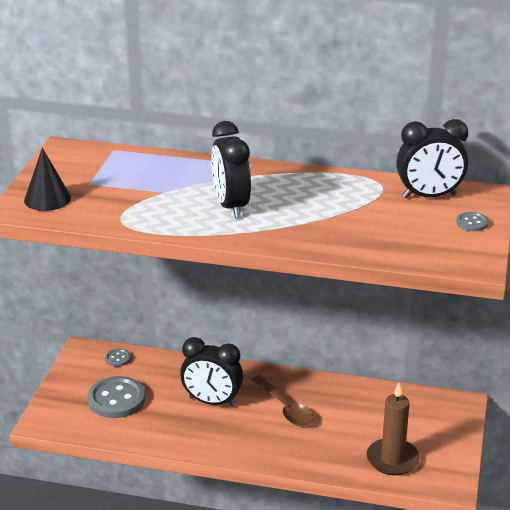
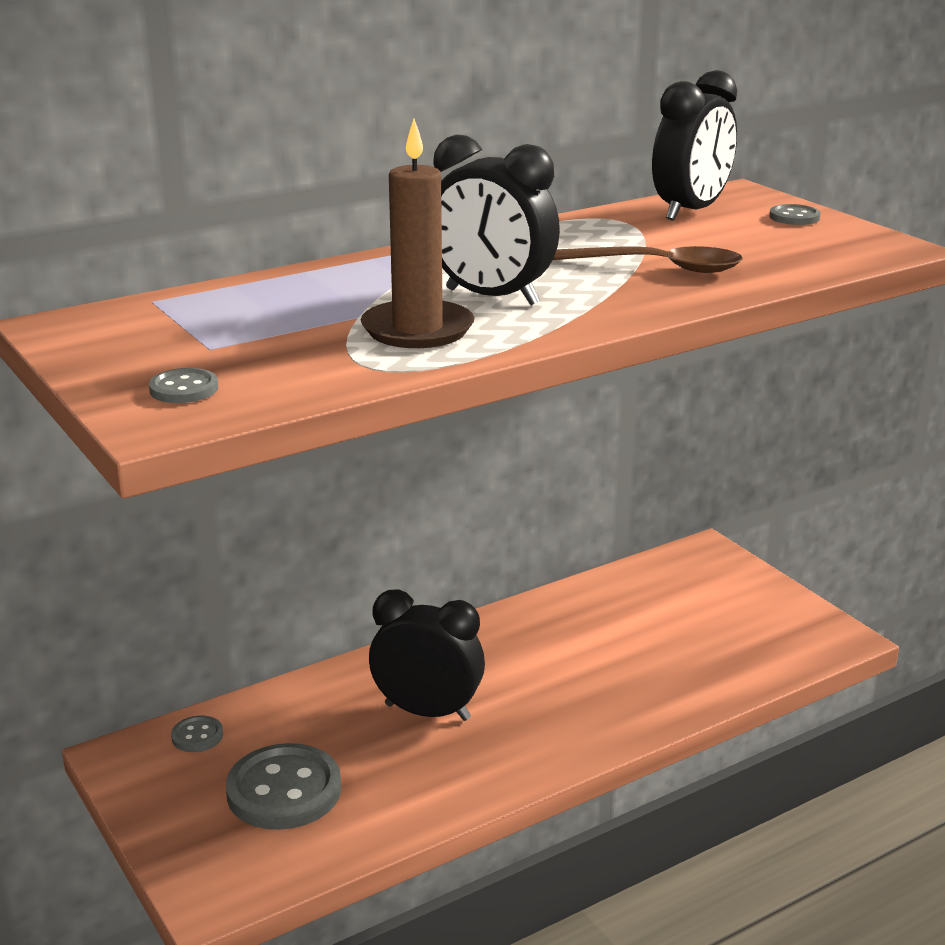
camera: 45 degrees left, 5 degrees down
(47, 199) = (184, 389): black cone -> grey button
(212, 402) = (427, 712): black clock -> black clock turned 135 degrees counterclockwise
(285, 408) = (531, 664): brown spoon -> brown spoon (657, 267)
(392, 459) = (742, 648): brown candle -> brown candle (417, 330)

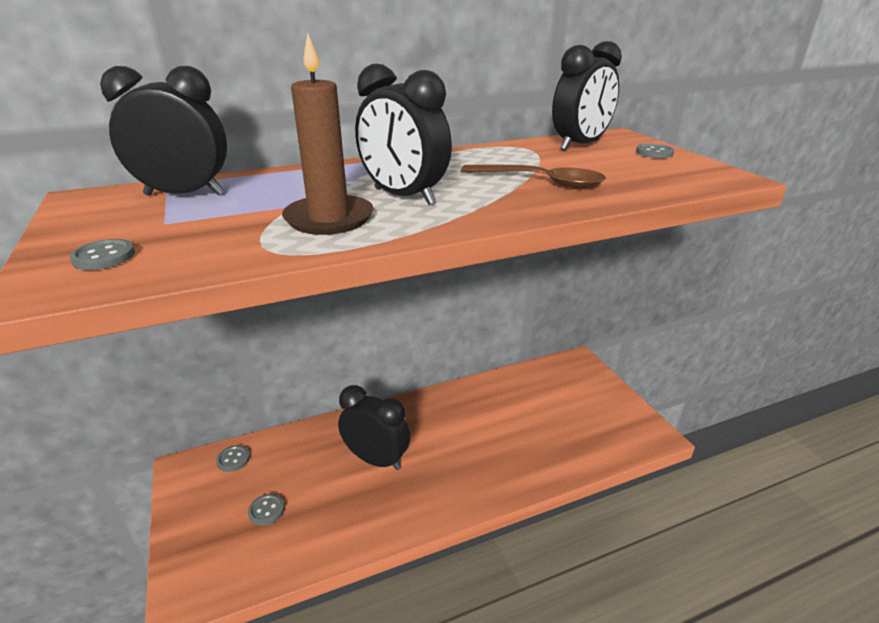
camera: 10 degrees right, 5 degrees up
(195, 312) = (184, 194): none -> black clock
(284, 790) = (266, 510): grey button -> grey button, size x0.47

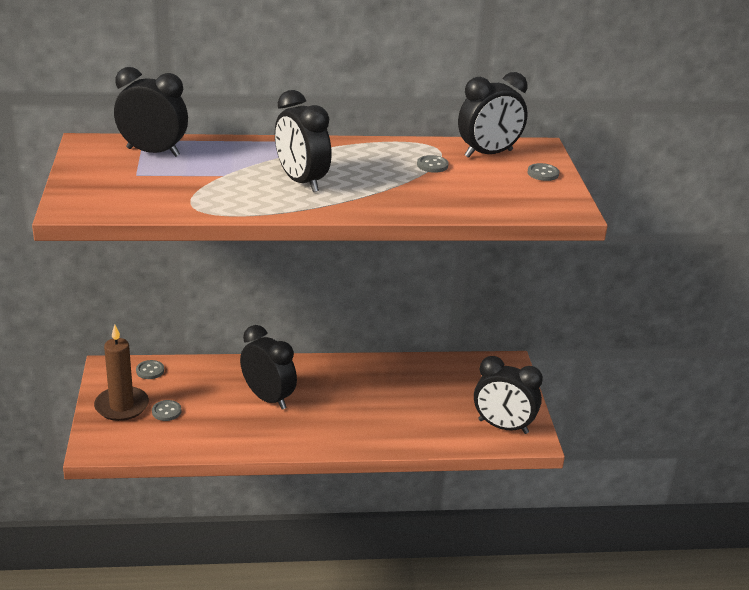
camera: 15 degrees right, 0 degrees up
(104, 257) = (99, 194): grey button -> grey button (432, 165)
(329, 219) = (240, 191): brown candle -> brown candle (121, 406)
(540, 182) = (413, 186): brown spoon -> none
(620, 429) = (503, 426): none -> black clock

